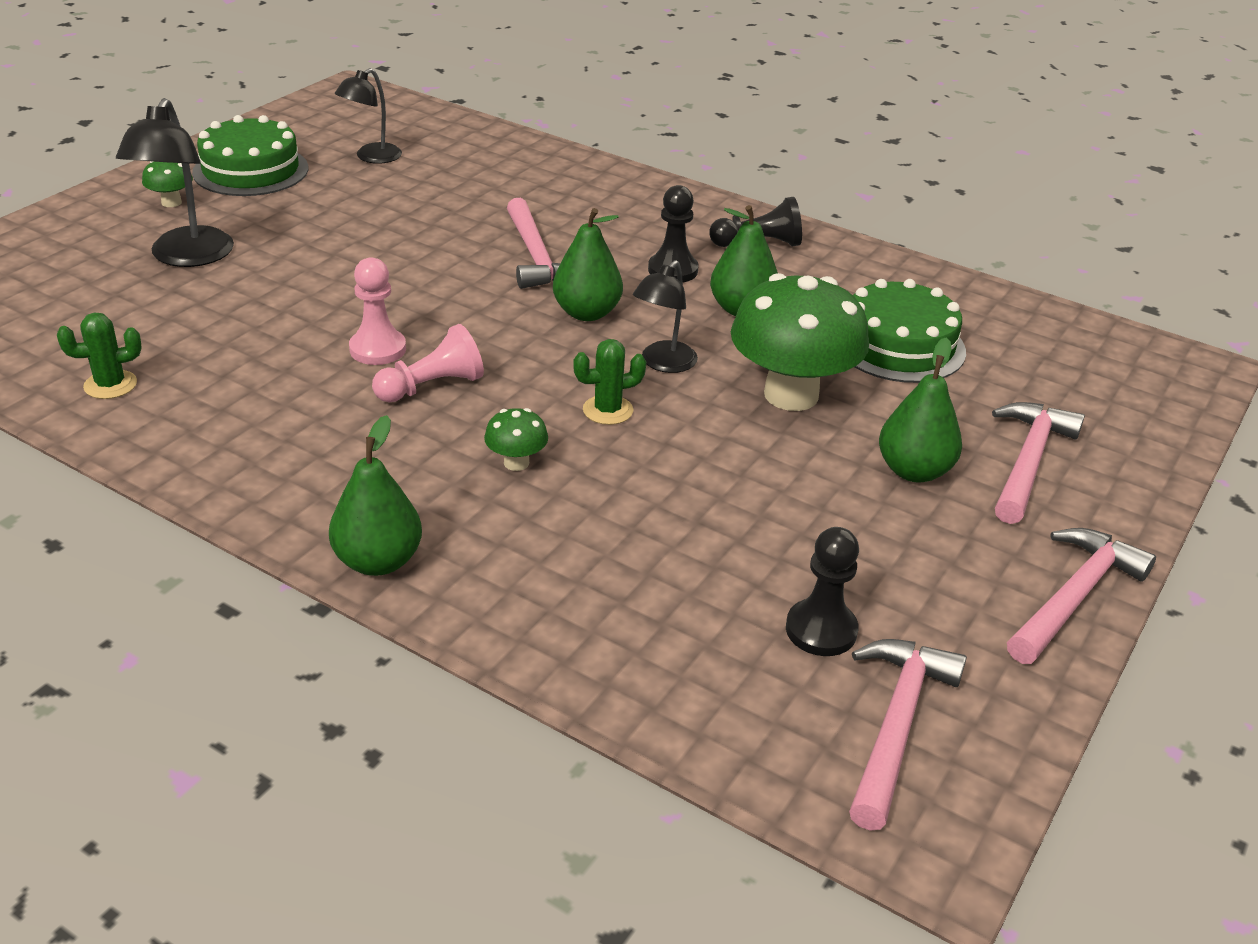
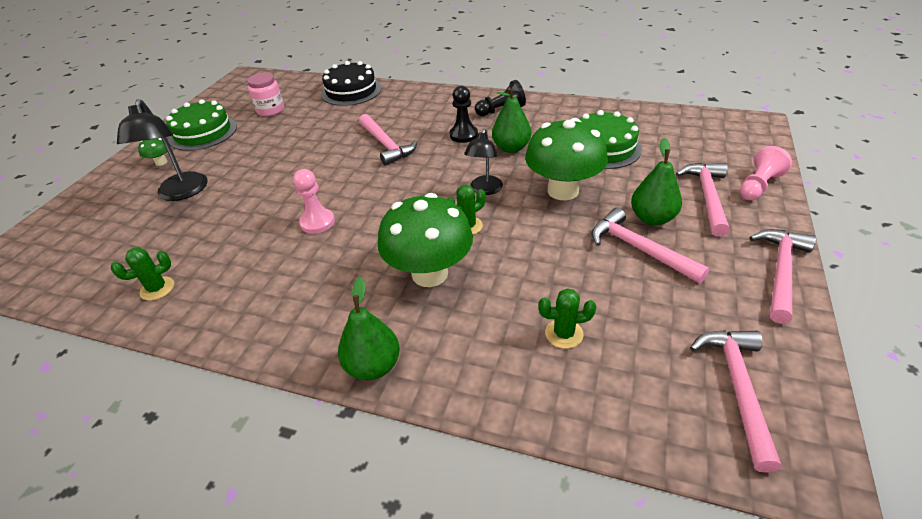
camera: 10 degrees left, 5 degrees up
(371, 157) = (270, 110): black lamp -> pink jar
(431, 386) = (359, 238): pink pawn -> pink pawn (758, 186)
(516, 463) = (429, 274): green mushroom -> green mushroom, size x2.32
(518, 155) = (351, 91): none -> black cake
(587, 313) = (428, 170): green pear -> none
(677, 592) = (564, 334): none -> green cactus
(821, 630) = (659, 335): black pawn -> none
(864, 508) = (639, 249): none -> pink hammer

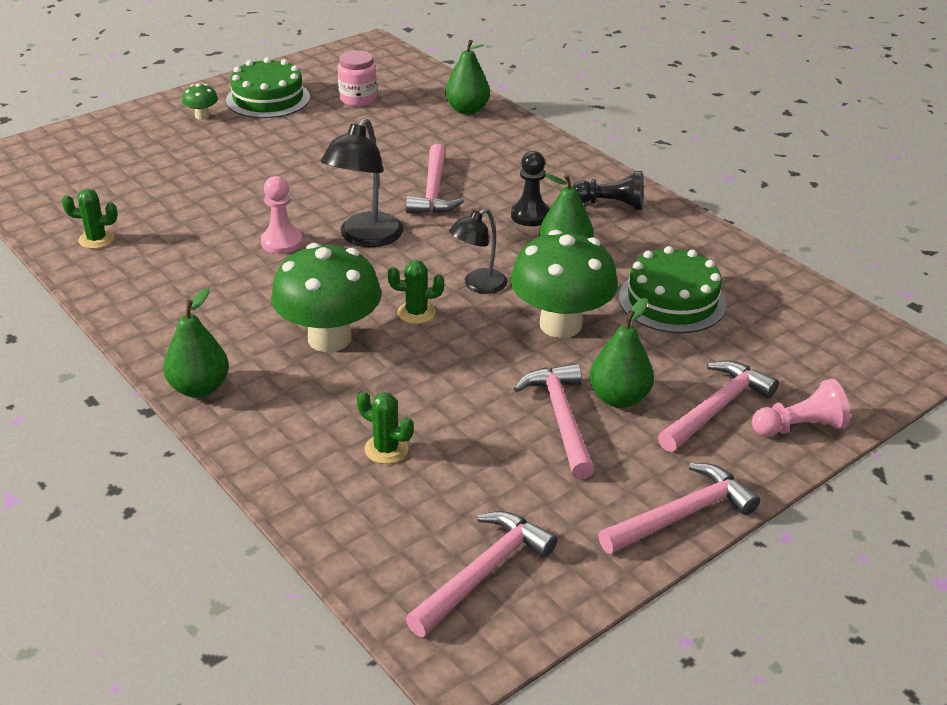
camera: 30 degrees right, 5 degrees down
(181, 193) = (191, 157): black lamp -> black lamp (365, 238)
(351, 91) = (467, 110): black cake -> green pear

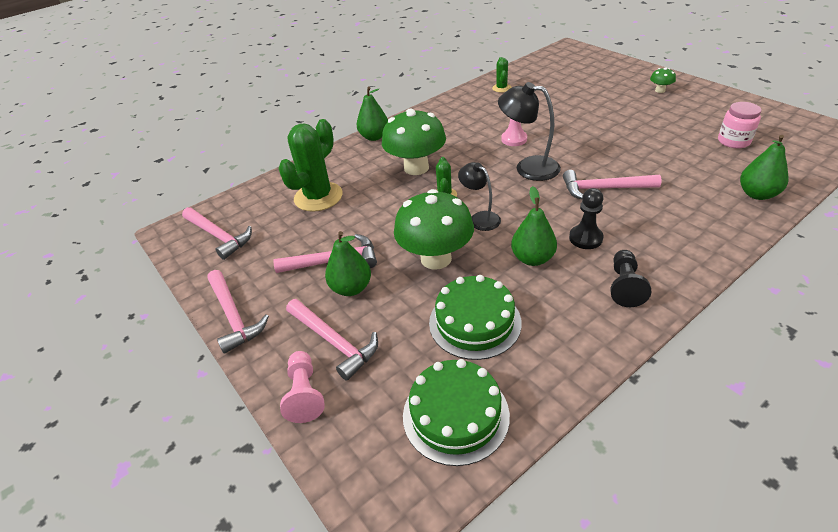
camera: 95 degrees right, 5 degrees up
(268, 99) = (703, 107): green cake -> green cake (455, 415)
(386, 449) = (318, 197): green cactus -> green cactus, size x2.05

